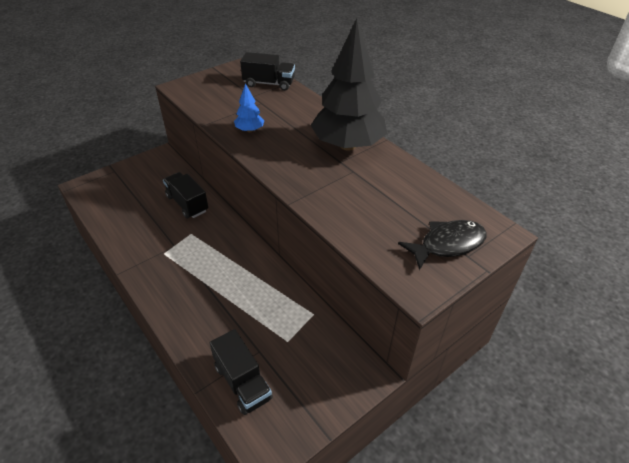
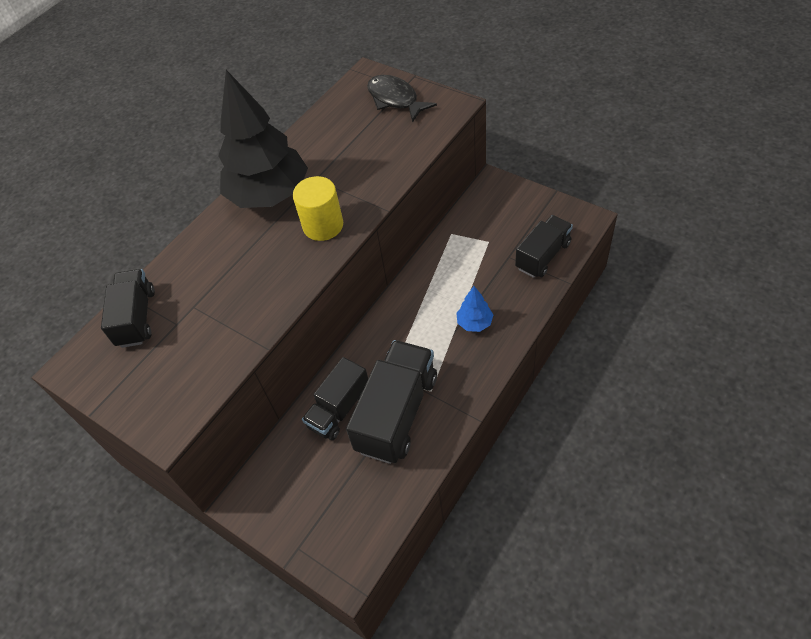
camera: 100 degrees left, 10 degrees up
(161, 231) = (397, 413): none -> black truck
(250, 130) = (264, 292): blue tree -> blue tree (474, 323)
(295, 166) = (323, 225): none -> yellow cylinder

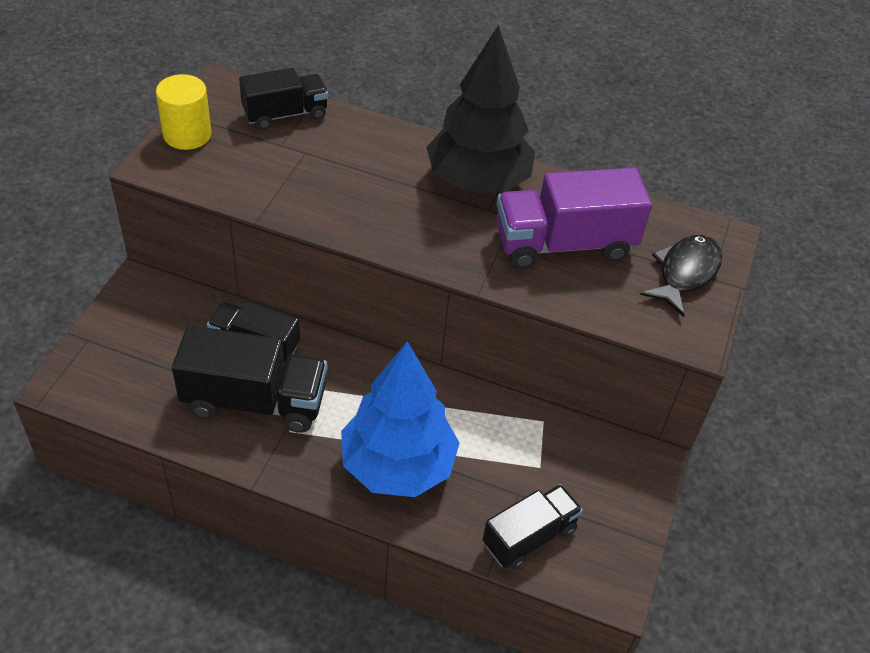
camera: 65 degrees right, 5 degrees down
(323, 225) = (439, 237): yellow cylinder -> yellow cylinder (187, 134)
(351, 155) = (564, 244): none -> purple truck
(474, 323) = (397, 465): blue tree -> blue tree, size x2.38
(543, 256) = (529, 537): black truck -> black truck turned 60 degrees counterclockwise

